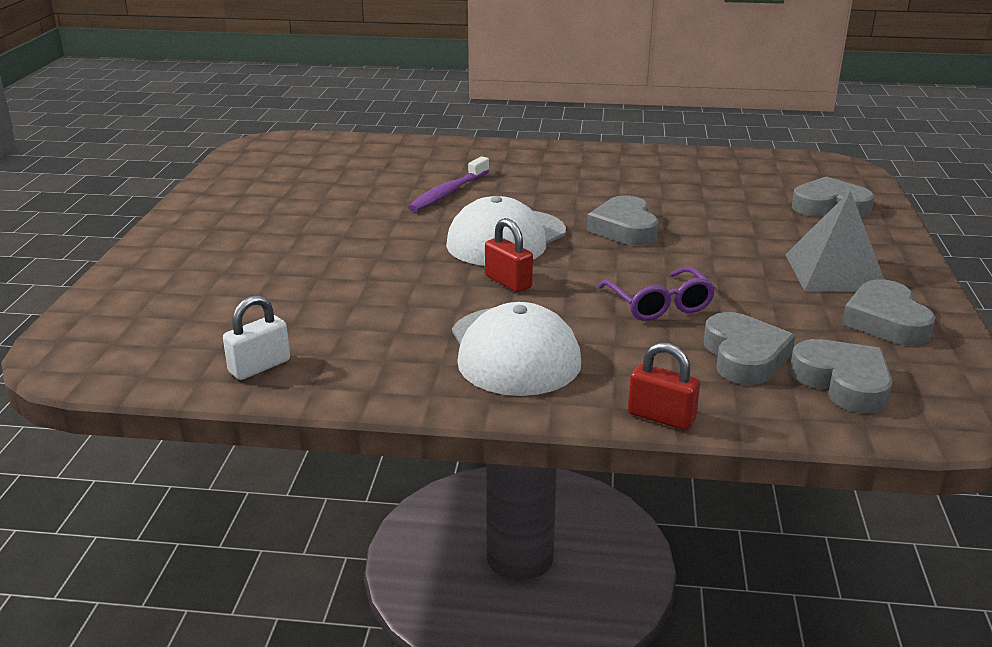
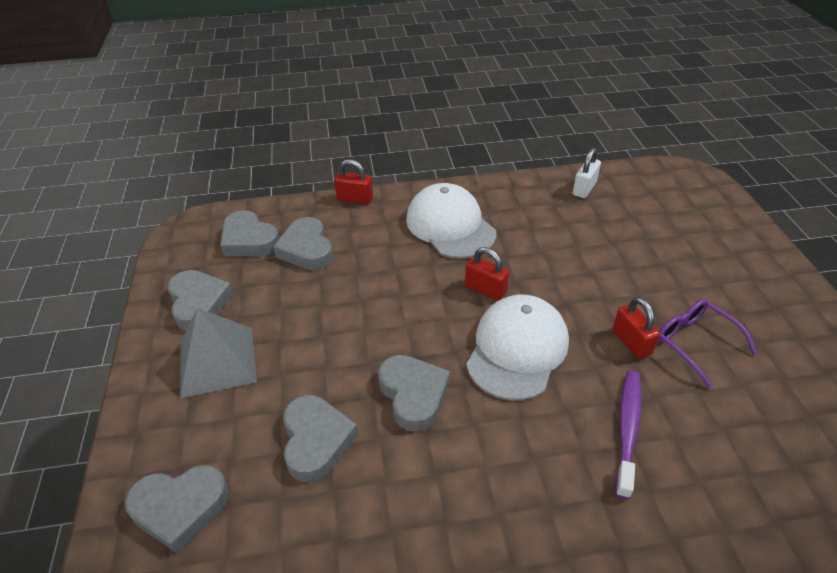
camera: 165 degrees right, 15 degrees up
(388, 228) = (631, 342): none -> red padlock
(659, 305) = (366, 287): purple glasses -> purple glasses (695, 343)
(719, 219) = (316, 441): none -> grey heart

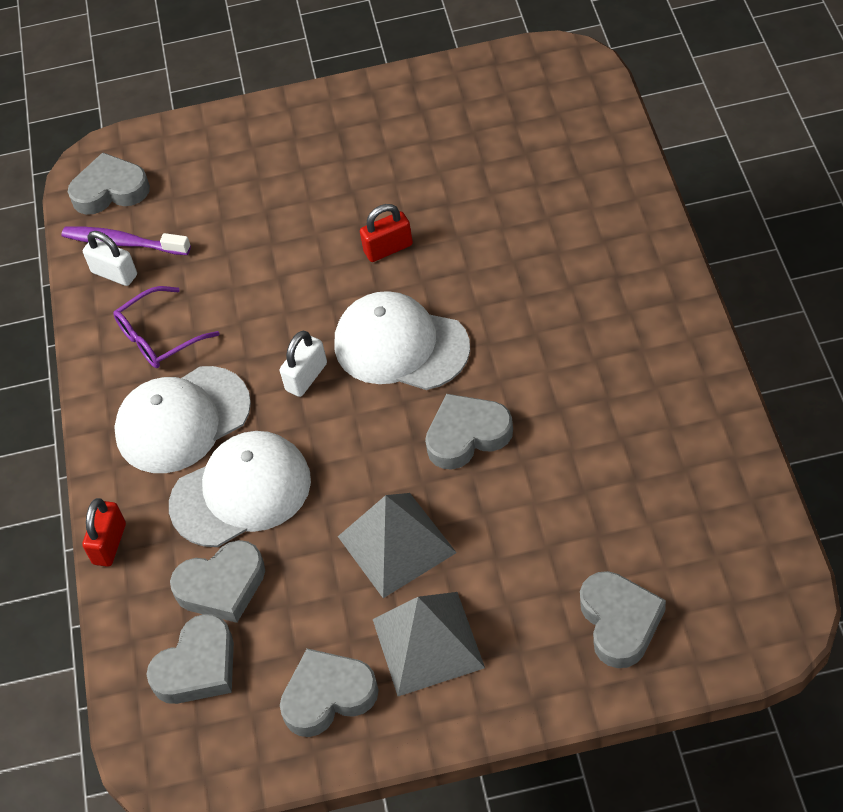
camera: 85 degrees left, 10 degrees up
(313, 343) = (396, 544): none -> grey pyramid
(316, 441) = (531, 516): grey heart -> grey heart (110, 190)
(382, 256) = (241, 492): none -> white cap
(485, 289) = (306, 377): red padlock -> white padlock
(627, 429) = (497, 261): purple toothbrush -> purple toothbrush (123, 243)
(695, 343) = (388, 198): purple glasses -> purple glasses (159, 337)

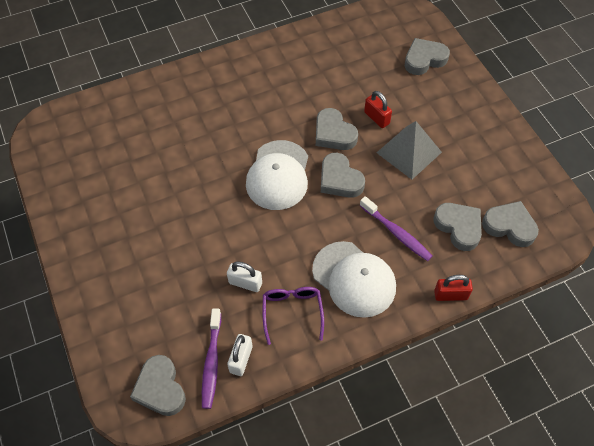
camera: 110 degrees left, 5 degrees up
(159, 337) = (292, 312): purple glasses -> purple glasses turned 135 degrees counterclockwise
(241, 492) = (397, 233): white cap -> purple toothbrush
(306, 377) = (309, 218): white padlock -> white padlock (245, 283)
(328, 696) = (503, 164): grey heart -> grey heart (340, 179)
(388, 248) = (204, 196): red padlock -> red padlock (376, 118)
(428, 643) = (460, 129): grey pyramid -> none

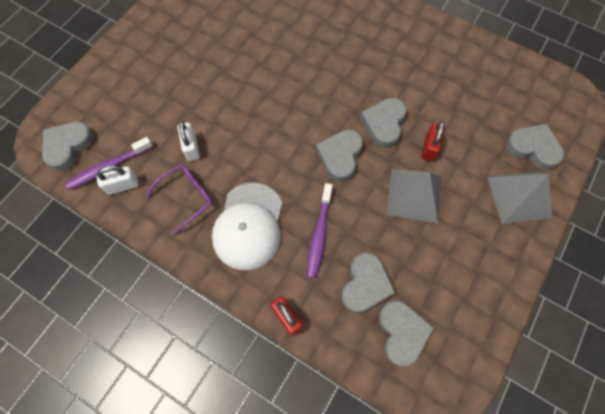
camera: 55 degrees right, 10 degrees up
(278, 175) = (308, 109): white cap -> none
(455, 92) = (519, 197): none -> grey pyramid

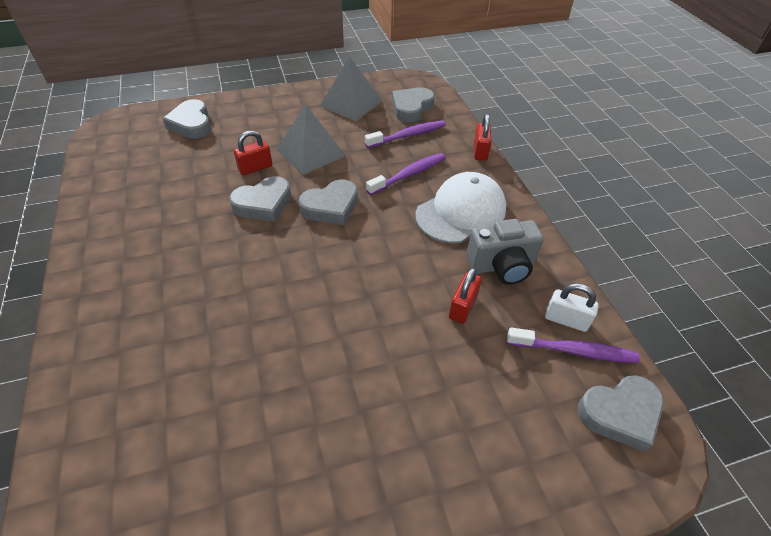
camera: 140 degrees left, 20 degrees down
(187, 197) = (502, 266): purple glasses -> grey camera
(191, 147) = (462, 307): white padlock -> red padlock
(365, 285) = (408, 135): grey heart -> purple toothbrush
(519, 197) = (246, 112): grey pyramid -> grey pyramid (351, 103)

